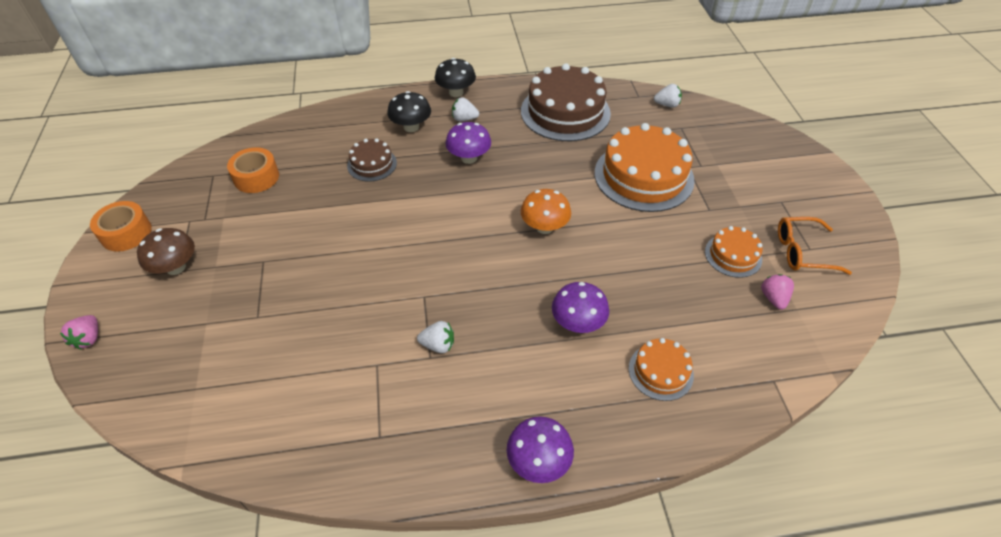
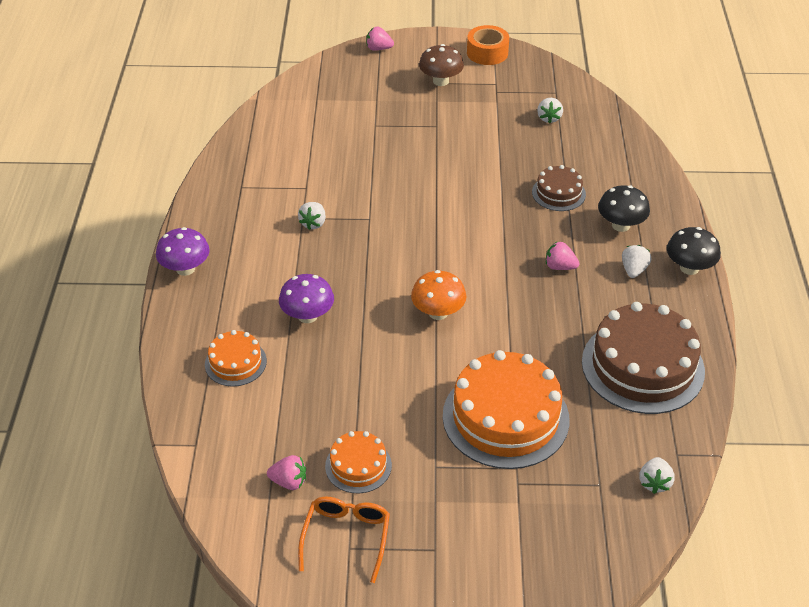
camera: 100 degrees right, 5 degrees down
(256, 177) = (549, 118): orange tape -> white strawberry
(469, 158) = (560, 267): purple mushroom -> pink strawberry

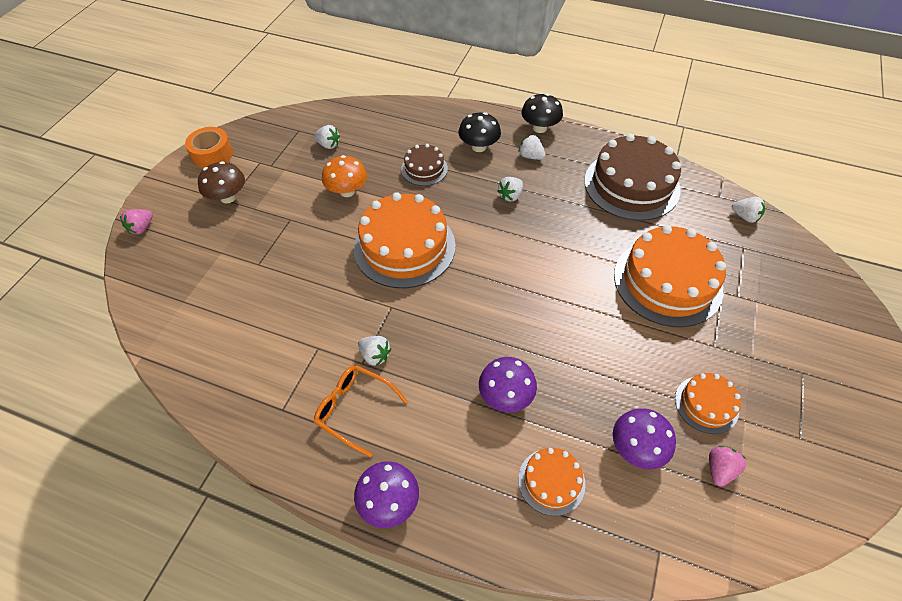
camera: 70 degrees left, 10 degrees up
(289, 416) = (636, 448): none -> purple mushroom
(346, 537) = (789, 437): orange glasses -> orange glasses (354, 409)
(438, 312) = (535, 291): orange mushroom -> orange mushroom (347, 191)
(444, 208) = (404, 247): none -> orange cake
(560, 267) = (510, 196): pink strawberry -> white strawberry

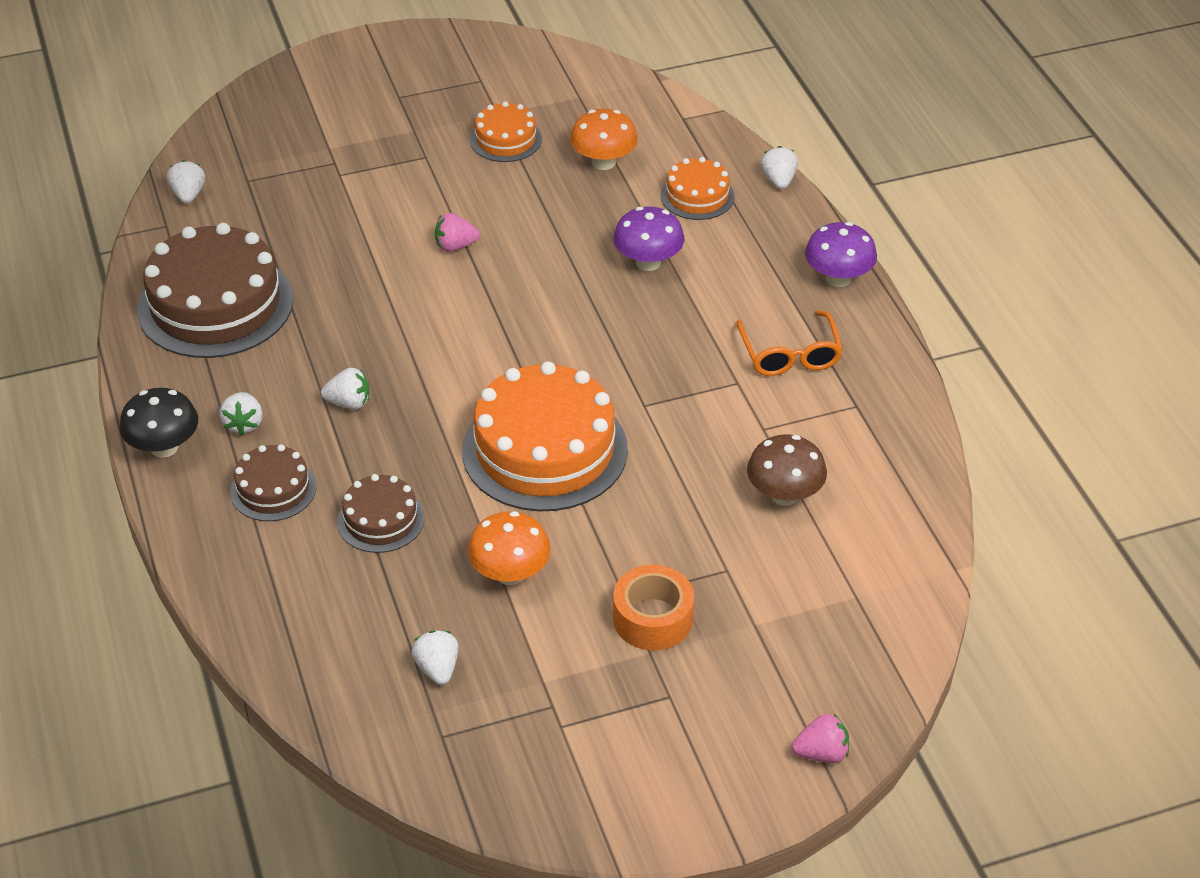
camera: 130 degrees left, 10 degrees down
(212, 154) = (608, 805): orange tape -> orange tape (653, 618)
(228, 197) = (664, 702): brown mushroom -> brown mushroom (784, 495)
(375, 355) = (717, 378): white strawberry -> white strawberry (778, 180)
(479, 147) = (273, 489): black mushroom -> brown cake
(636, 448) = (603, 162): purple mushroom -> orange mushroom
(667, 282) = (366, 215): orange cake -> none
(719, 469) = (568, 112): pink strawberry -> pink strawberry (455, 246)

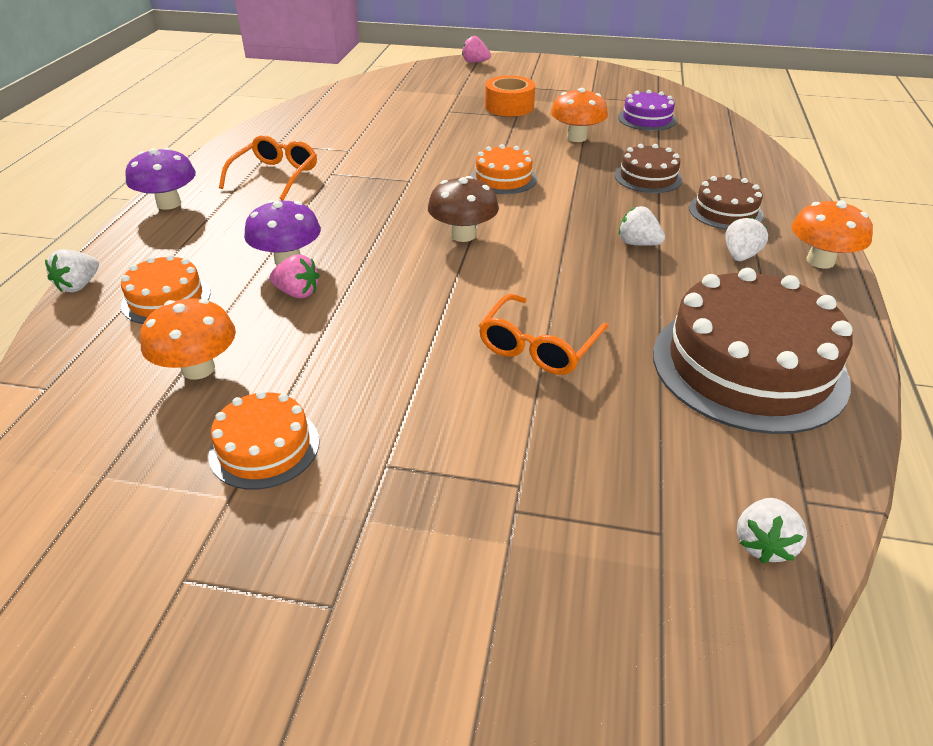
camera: 150 degrees left, 5 degrees down
(164, 447) = (820, 261): black mushroom -> orange mushroom
(380, 263) = (538, 346): none -> orange glasses
(437, 668) = (647, 119): white strawberry -> purple cake
(455, 246) = (446, 336): pink strawberry -> pink strawberry (297, 293)
(545, 449) = (503, 178): orange cake -> orange cake, size x0.51
(784, 495) = (378, 125): brown mushroom -> brown mushroom (463, 235)

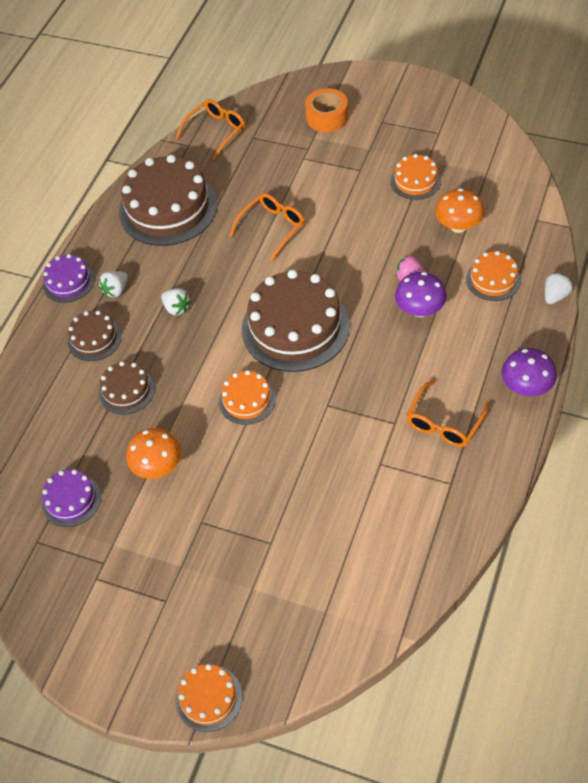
camera: 165 degrees left, 15 degrees up
(463, 235) = (295, 327): brown mushroom -> brown cake
(475, 62) = (208, 698): pink strawberry -> orange cake
(509, 106) = (202, 546): orange tape -> orange tape (327, 117)
(763, 544) = (216, 131): white strawberry -> orange glasses
(820, 261) = (68, 282): orange mushroom -> purple cake

